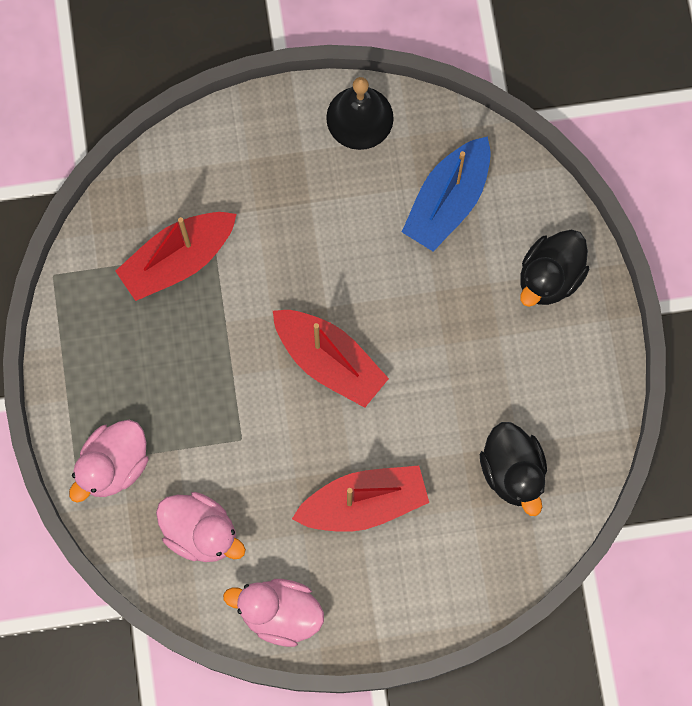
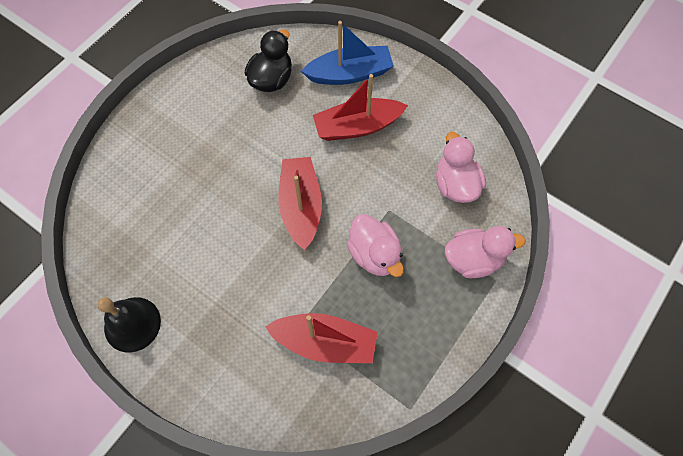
camera: 135 degrees left, 10 degrees down
(279, 613) = (450, 116): pink duck -> pink duck (374, 254)
(363, 503) = (357, 126): red boat -> red boat turned 45 degrees counterclockwise
(448, 201) = (146, 229): blue boat -> blue boat (349, 74)
(549, 277) = (147, 144): black duck -> none

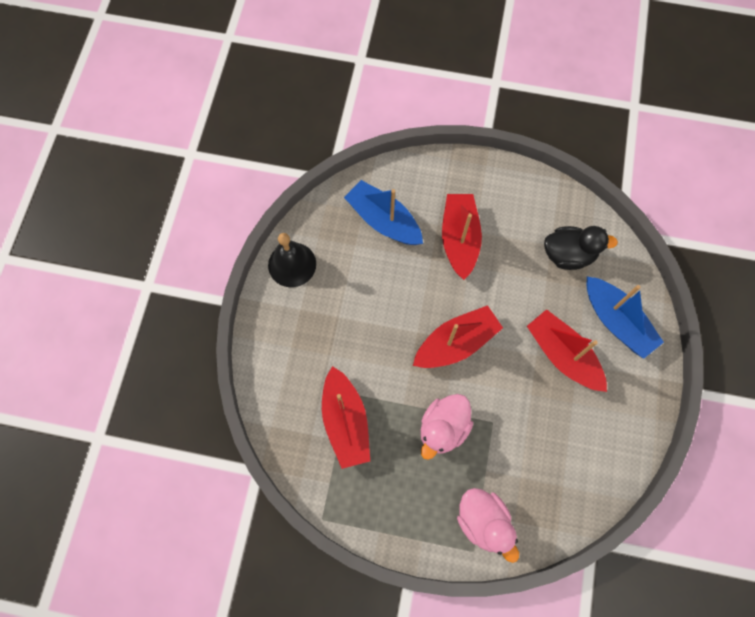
camera: 65 degrees right, 5 degrees up
(143, 214) = (383, 221): none -> blue boat
(204, 157) = (459, 239): none -> red boat
(455, 184) = (552, 474): pink duck -> none

